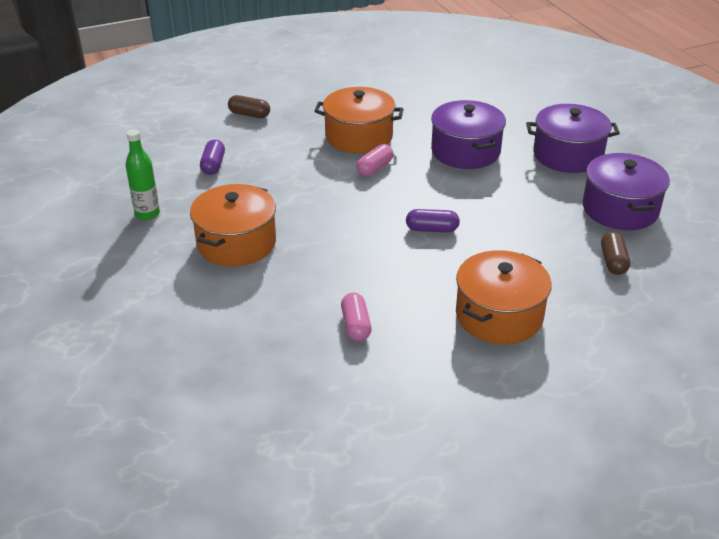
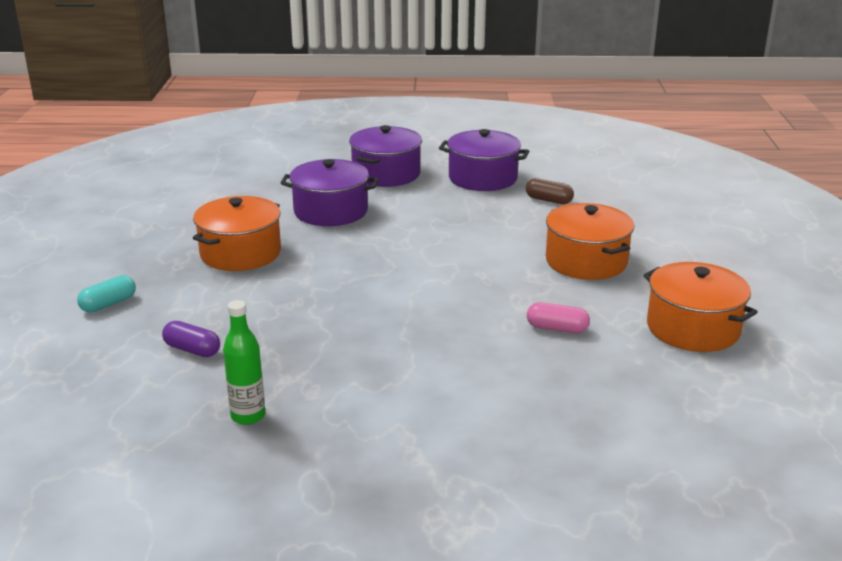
camera: 65 degrees left, 10 degrees down
(236, 243) = (367, 366): orange pot -> orange pot (693, 328)
(249, 114) = (108, 304): brown capsule -> turquoise capsule
(375, 168) = (310, 259): pink capsule -> none
(432, 229) = (440, 258): purple capsule -> none

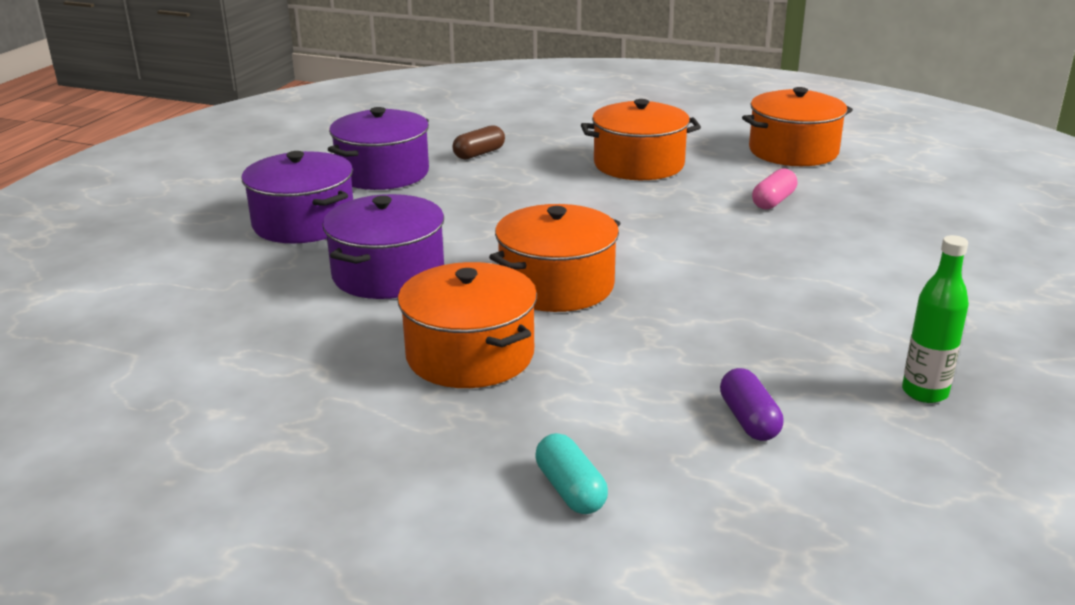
camera: 70 degrees left, 0 degrees up
(192, 350) = (749, 420): purple capsule -> purple capsule turned 60 degrees counterclockwise
(343, 263) = (556, 285): none -> orange pot

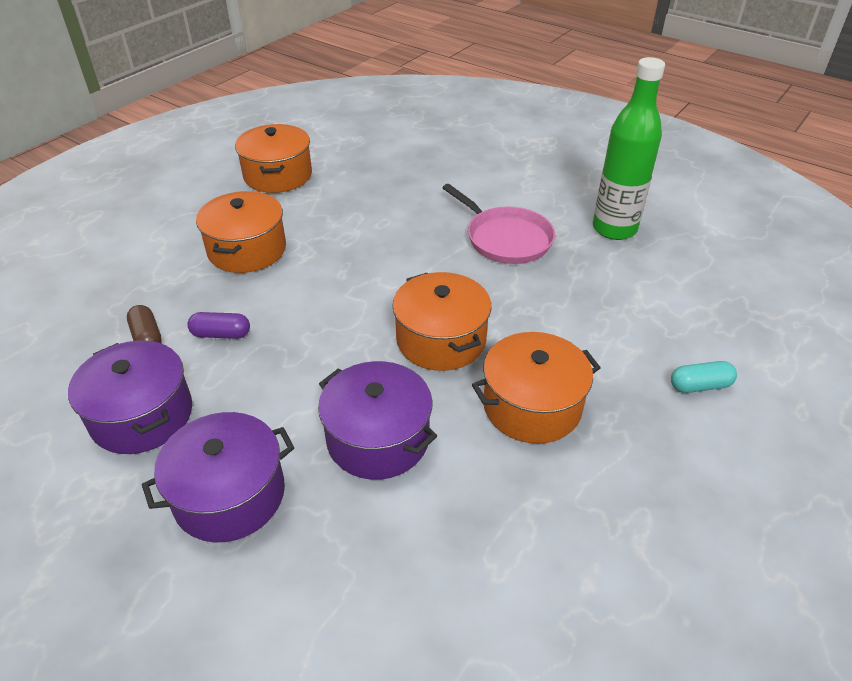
camera: 75 degrees left, 15 degrees up
(749, 420) = (633, 296): purple capsule -> purple capsule (221, 334)
(773, 201) = (356, 208): pink capsule -> none
(802, 303) = (506, 239): none -> pink pan
(924, 392) = (614, 229): green bottle -> green bottle, size x1.81

